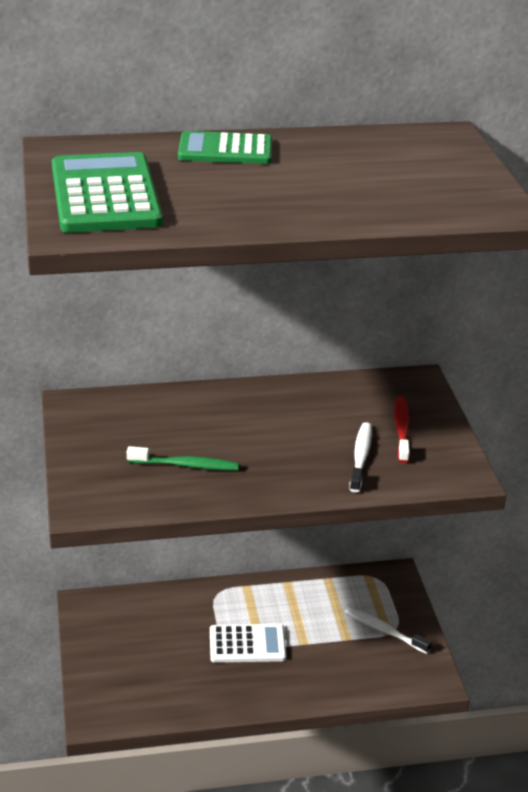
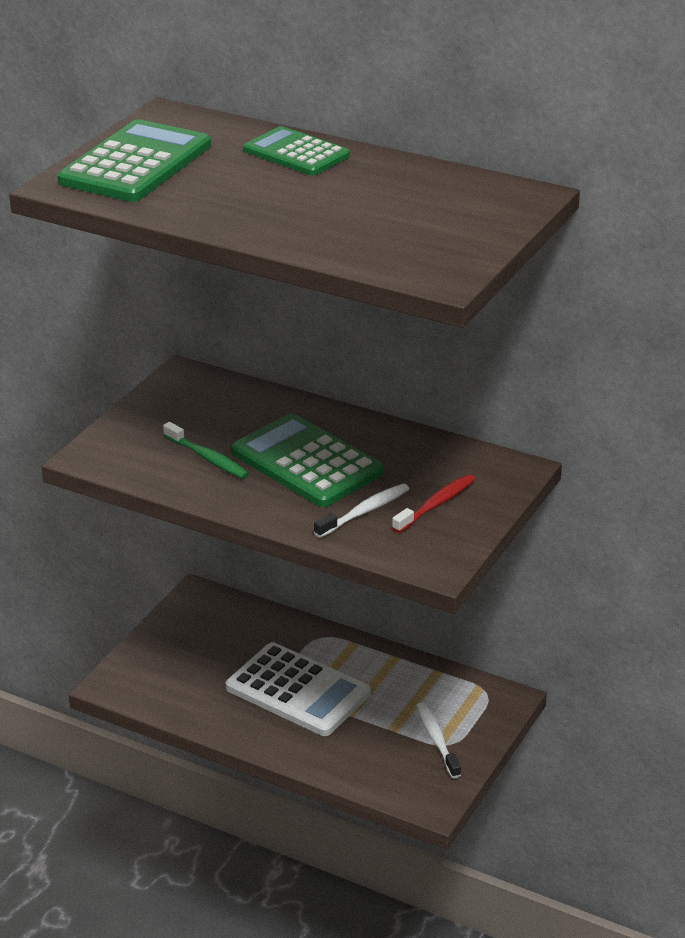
camera: 40 degrees right, 0 degrees up
(247, 644) = (298, 691): white calculator -> white calculator, size x1.55
(267, 436) = (307, 462): none -> green calculator

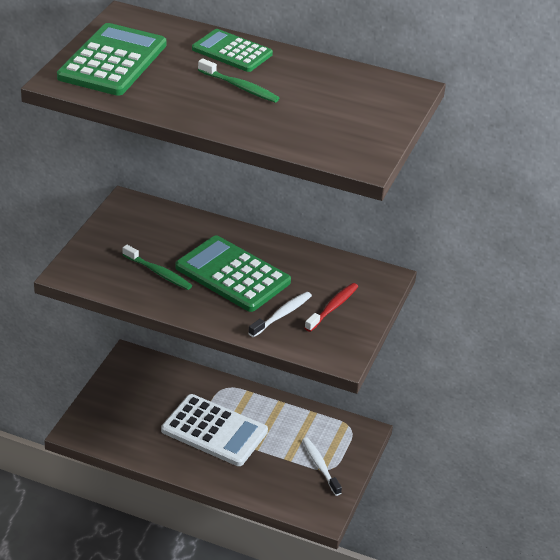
camera: 10 degrees left, 5 degrees up
(296, 193) = (240, 87): none -> green toothbrush

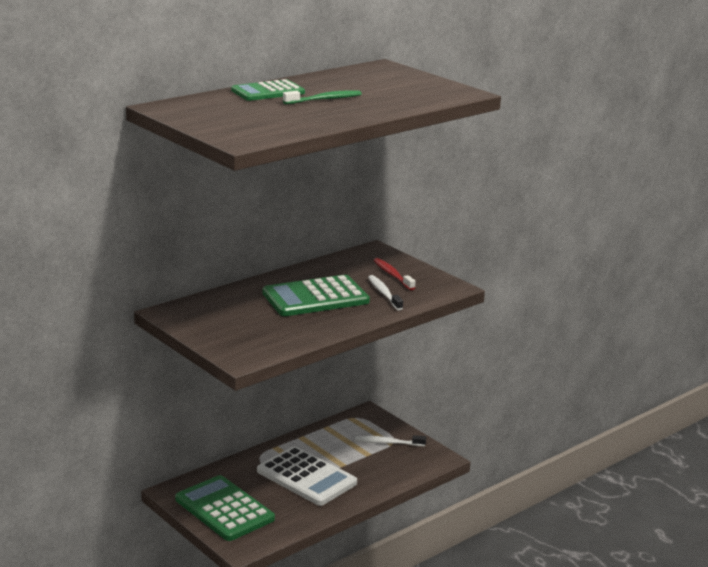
camera: 60 degrees left, 15 degrees down
(112, 61) = (232, 122): green calculator -> green calculator (224, 509)
(158, 273) = (282, 323): green toothbrush -> none
(214, 431) = (306, 477): white calculator -> white calculator turned 75 degrees clockwise

